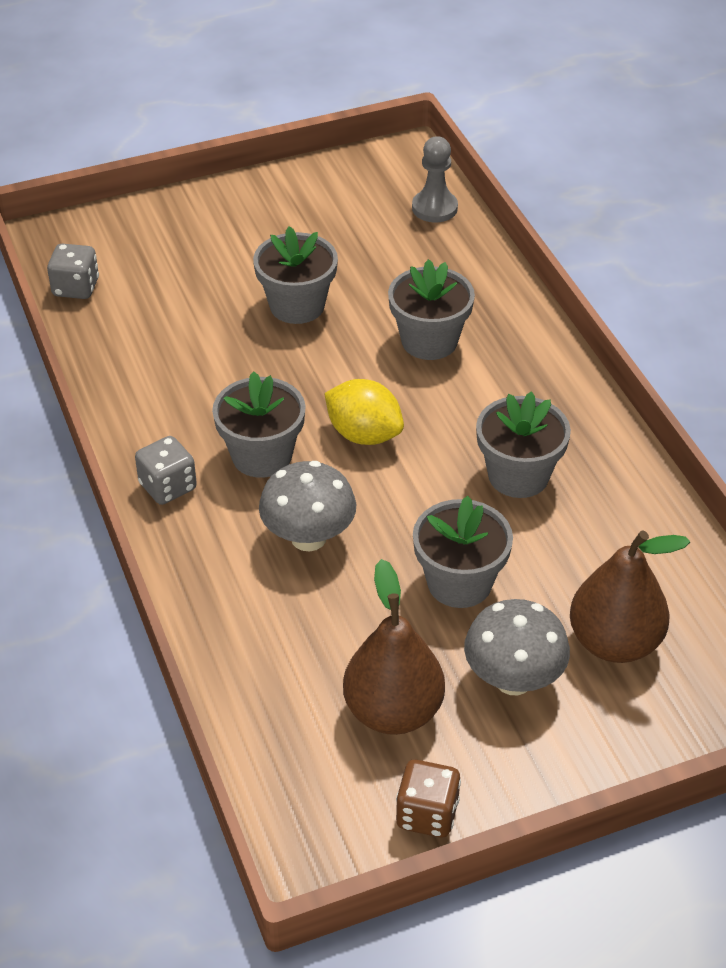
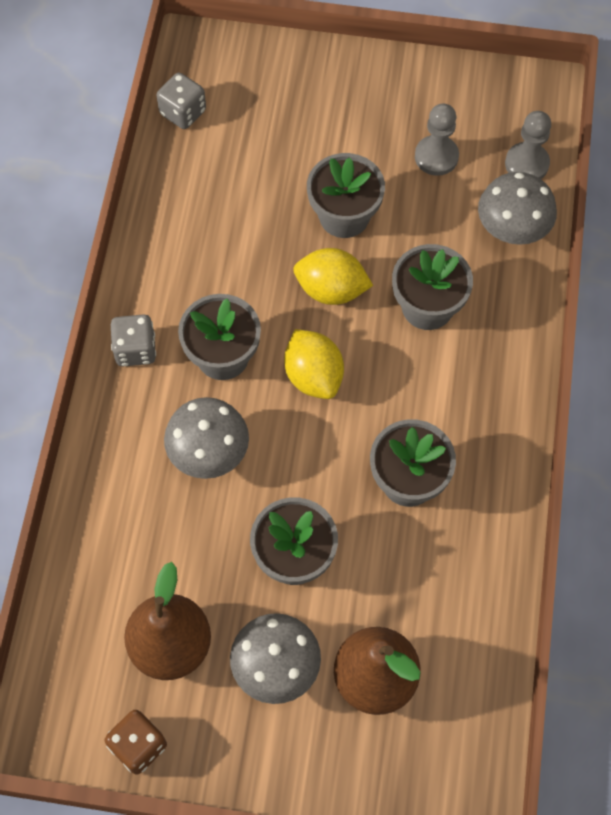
camera: 30 degrees right, 20 degrees up
(328, 364) = (331, 290): none -> yellow lemon
(349, 232) = (436, 157): none -> grey pawn
(460, 258) = (511, 230): none -> grey mushroom

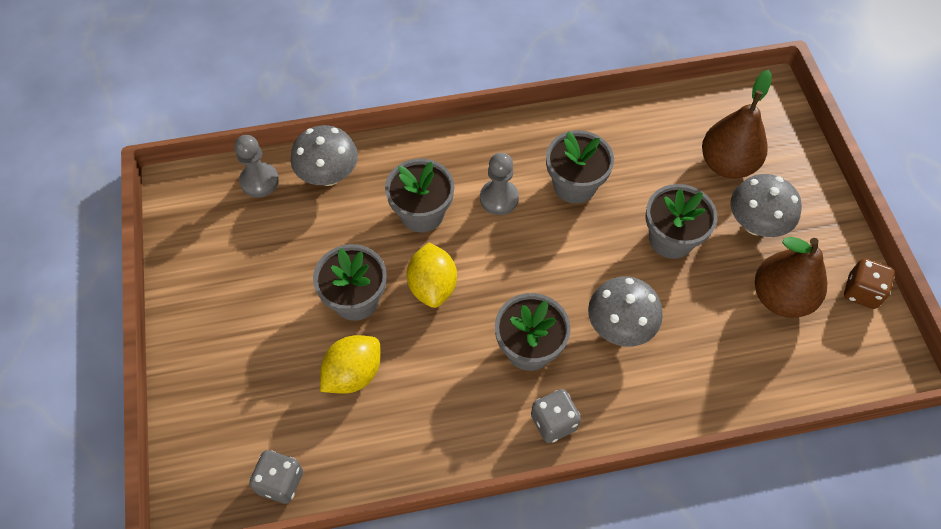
camera: 110 degrees left, 5 degrees down
(313, 376) = (517, 274): yellow lemon -> yellow lemon (353, 374)
(436, 157) = (271, 247): grey pawn -> grey pawn (499, 198)

